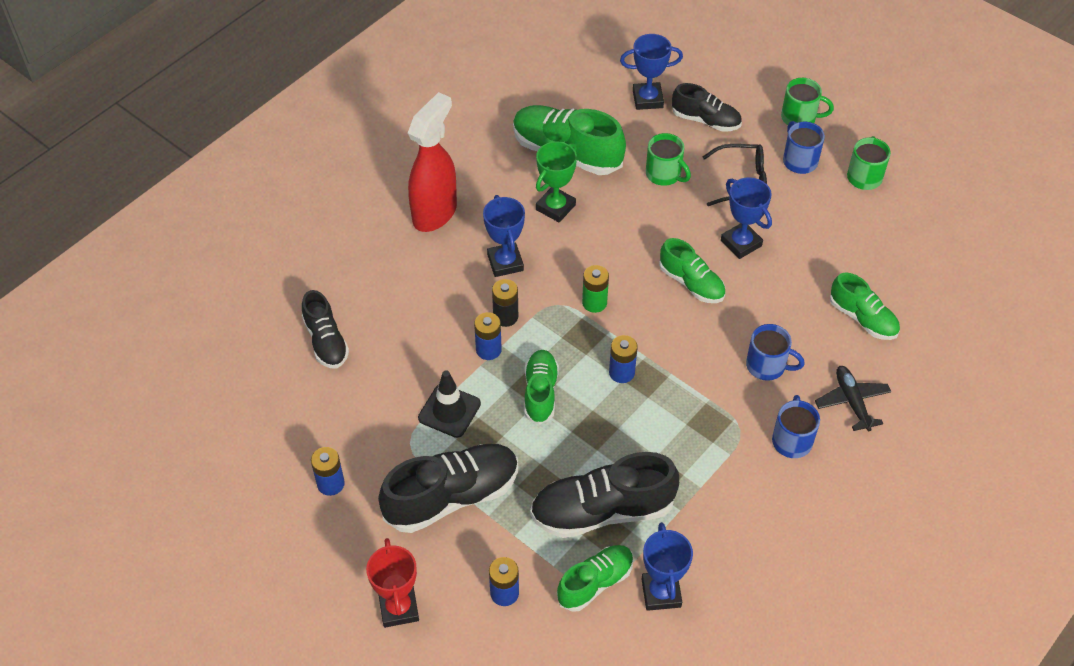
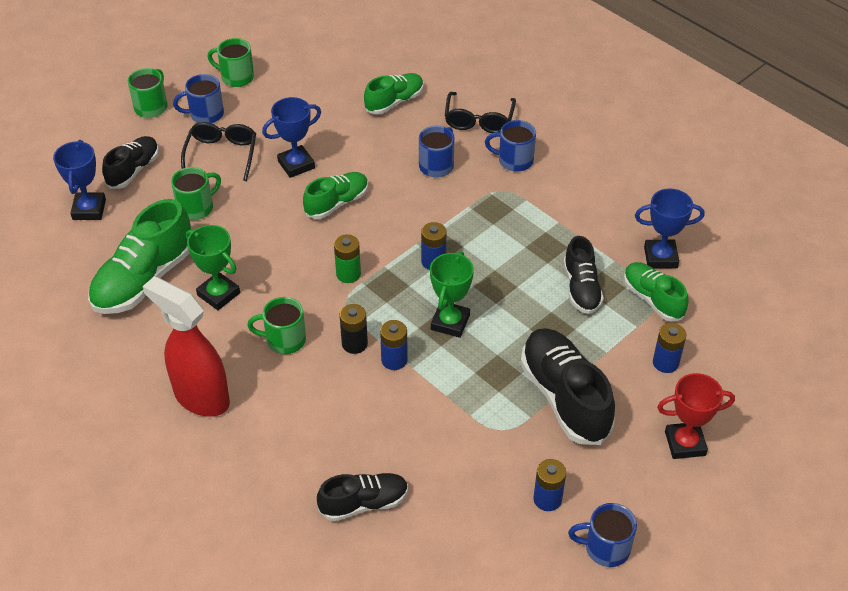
camera: 85 degrees left, 5 degrees down
(276, 533) = (605, 548): none -> blue mug
(449, 411) = (465, 395): black traffic cone -> none
(505, 263) = (284, 340): blue trophy -> green mug
(540, 392) = (450, 322): green shoe -> green trophy
(602, 511) = (581, 288): black shoe -> black shoe, size x0.61
(852, 402) = (479, 120): black plane -> black glasses

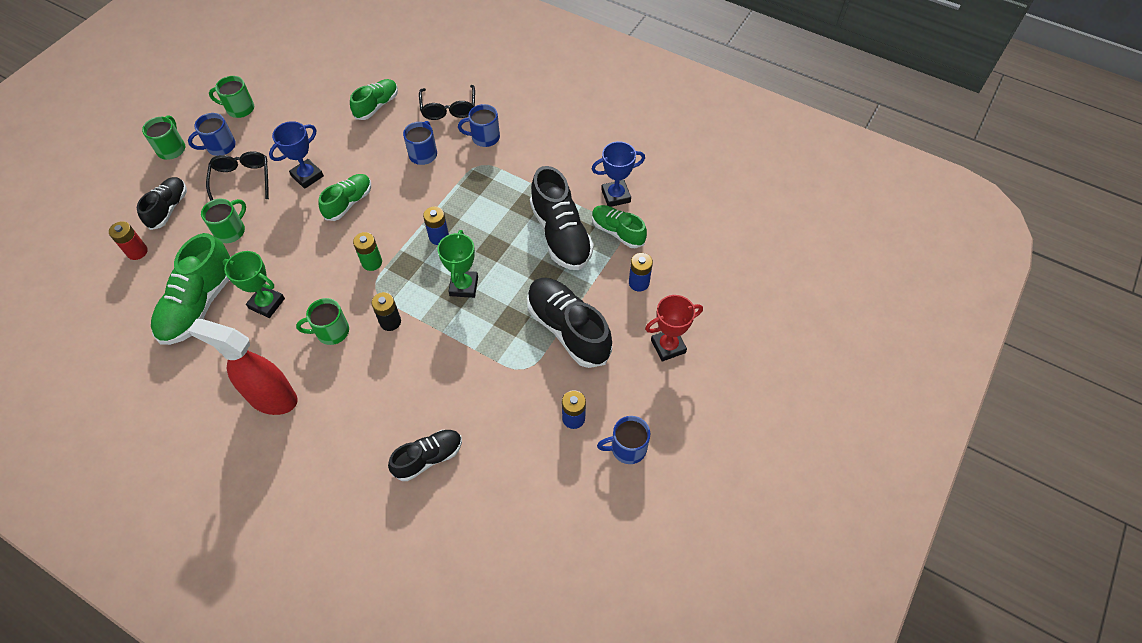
camera: 15 degrees left, 10 degrees up
(89, 209) = (137, 252): blue trophy -> red battery
(394, 360) = (426, 328): blue battery -> none
(581, 288) = (561, 235): black shoe -> black shoe, size x1.65

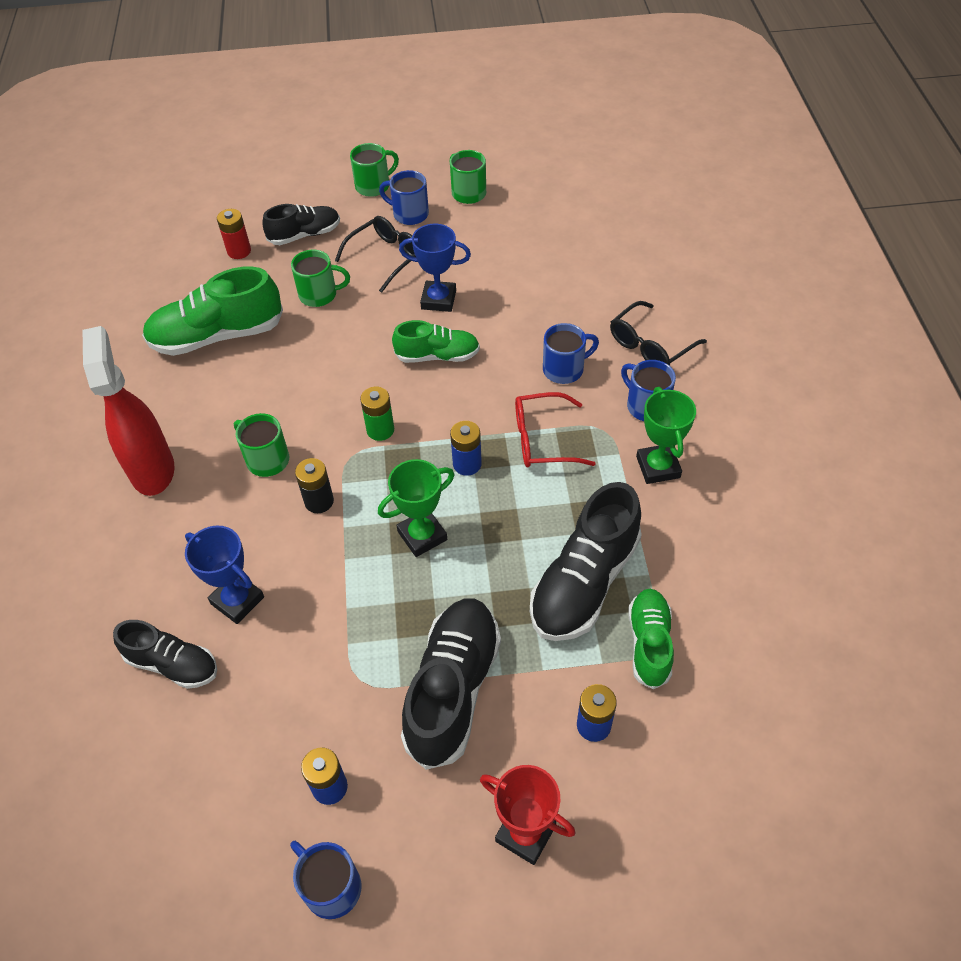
camera: 55 degrees right, 5 degrees down
(267, 303) = (258, 384): green trophy -> green trophy (658, 467)
(377, 106) = (586, 285): green shoe -> none
(458, 194) = (542, 440): none -> red glasses
(616, 196) = (703, 602): blue trophy -> blue trophy (237, 600)

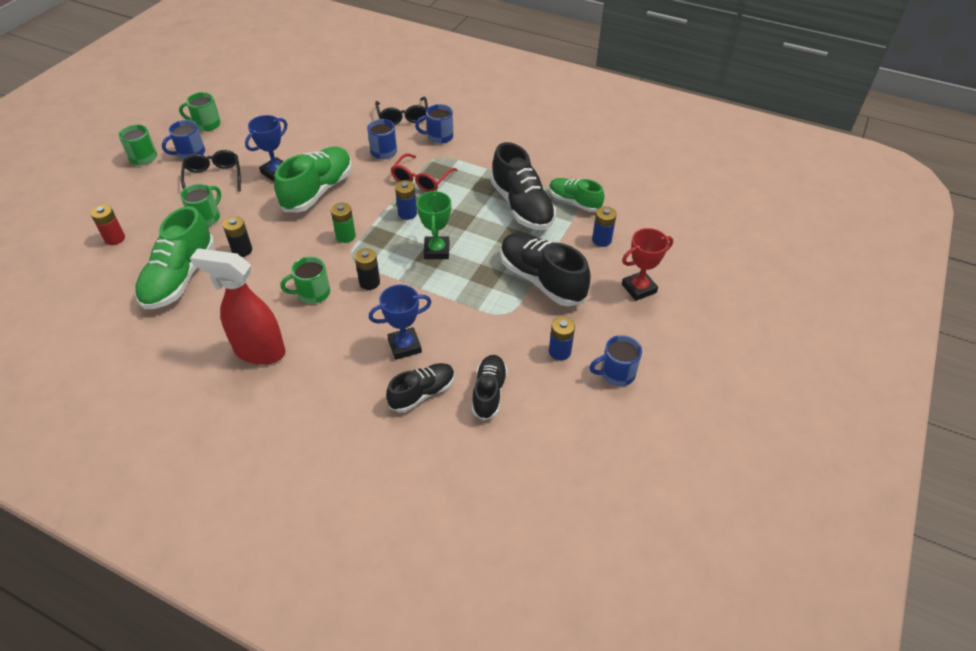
camera: 60 degrees left, 5 degrees down
(291, 356) = (242, 250): none -> black battery
(305, 235) = (144, 203): black shoe -> black shoe (489, 392)
(438, 356) = (318, 191): green shoe -> green shoe, size x1.65
(658, 467) = (479, 151): green trophy -> none

